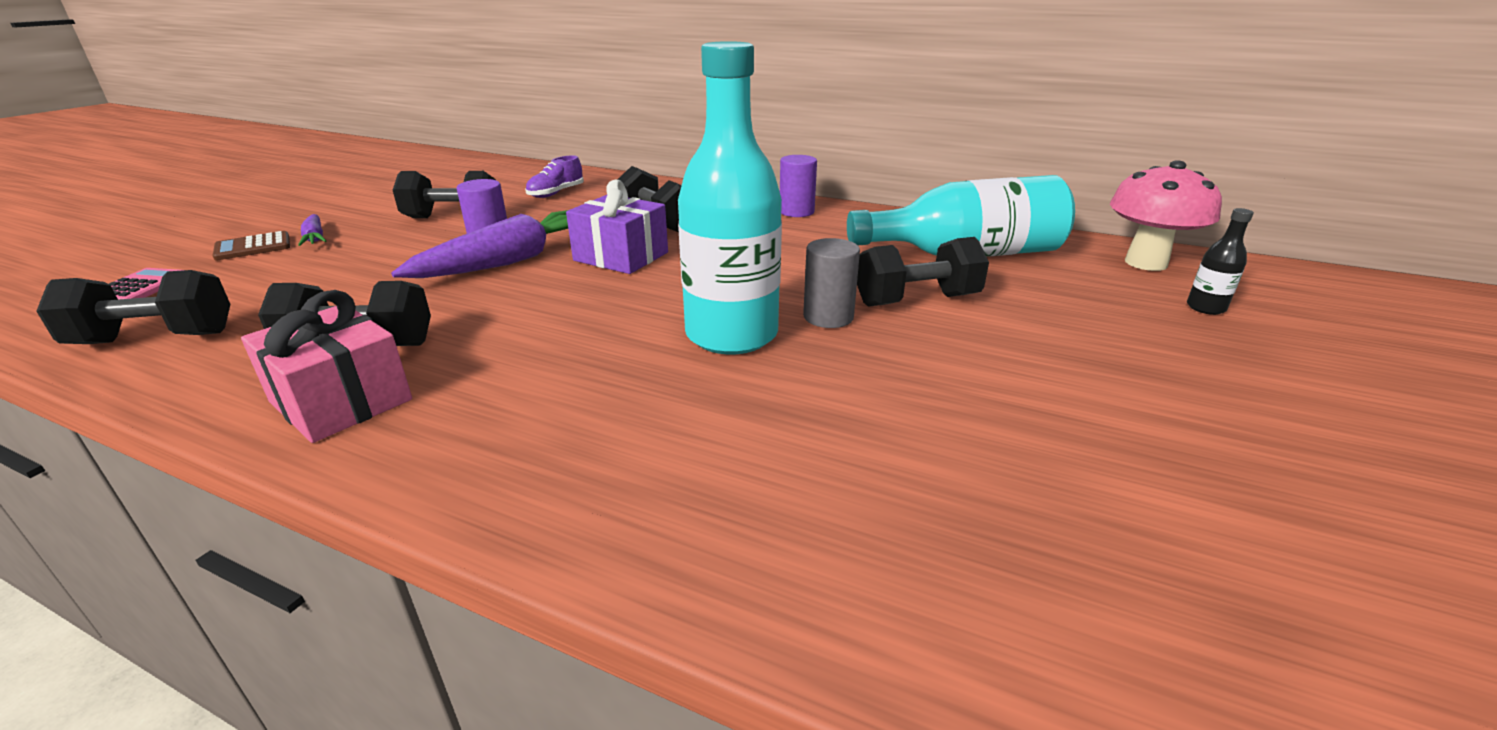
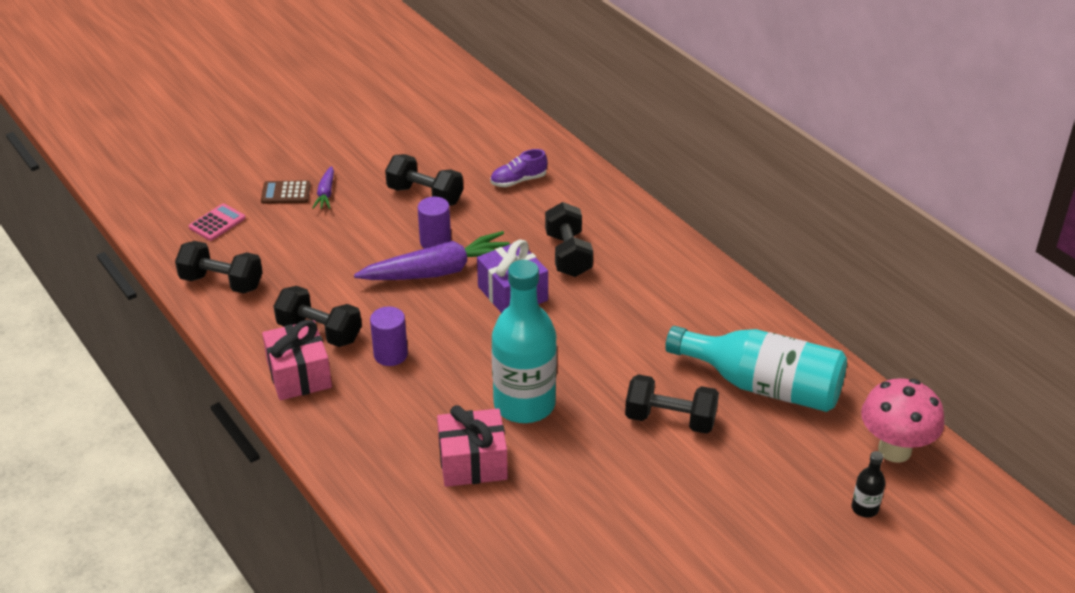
camera: 30 degrees right, 10 degrees up
(722, 414) = (473, 462): none -> pink gift
(796, 212) = (689, 278): purple cylinder -> purple cylinder (390, 355)
(828, 317) = (596, 412): grey cylinder -> none

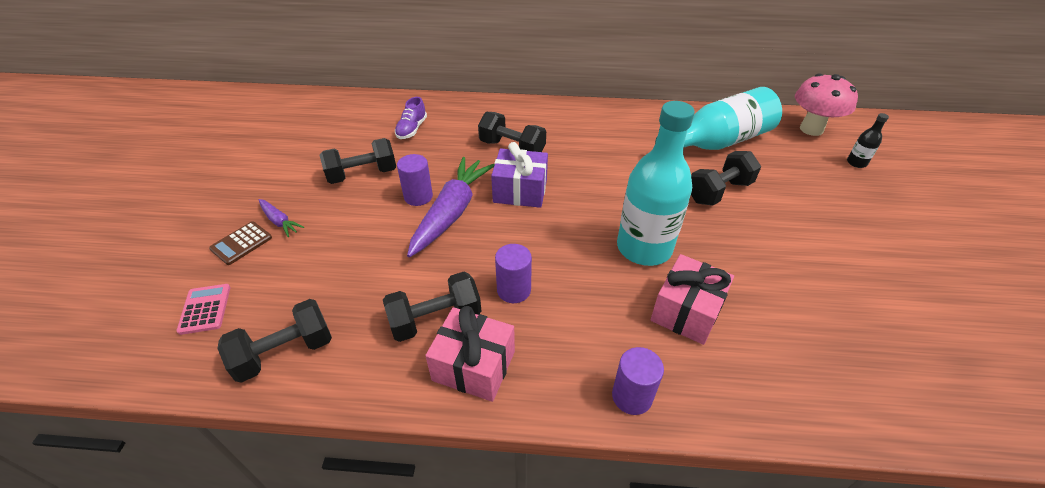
camera: 50 degrees left, 5 degrees up
(353, 468) = (632, 396): none -> purple cylinder

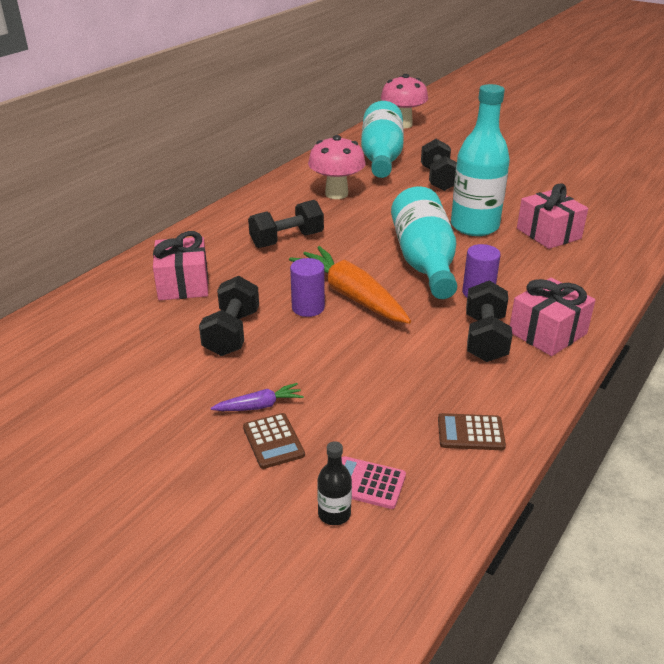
camera: 60 degrees left, 10 degrees down
(285, 352) = (470, 432): black dumbbell -> brown calculator
(412, 129) = (183, 284): purple shoe -> pink gift
(451, 212) = (351, 296): purple carrot -> orange carrot
(520, 191) = (355, 254): purple gift -> none
(542, 235) = (424, 261): none -> turquoise bottle
(616, 143) = (336, 194): none -> pink mushroom
(632, 396) = (610, 278): purple cylinder -> none
(856, 163) = (453, 128): black bottle -> black bottle (334, 514)

